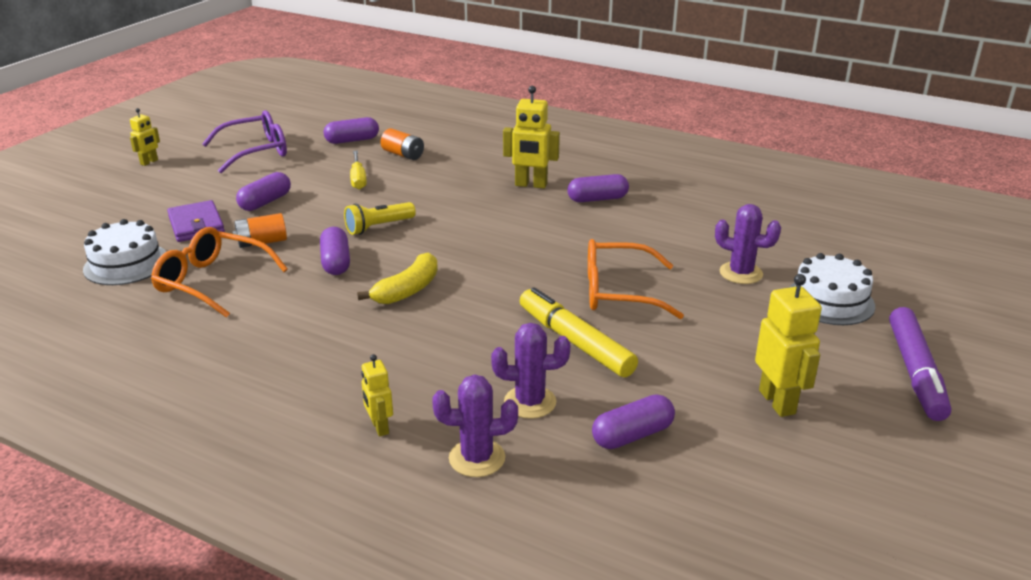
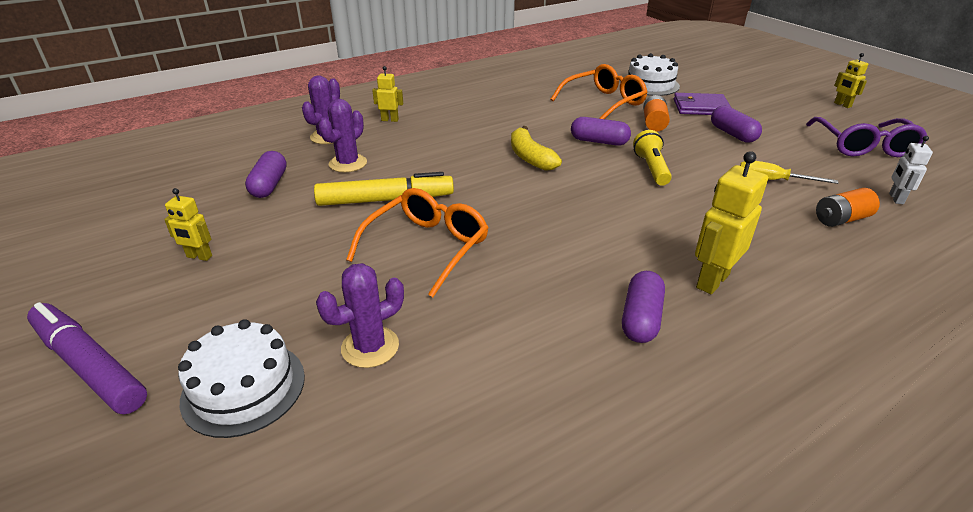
camera: 120 degrees right, 5 degrees up
(352, 140) = (895, 198): purple capsule -> white robot
(777, 402) = (199, 257): yellow robot -> yellow robot, size x0.58

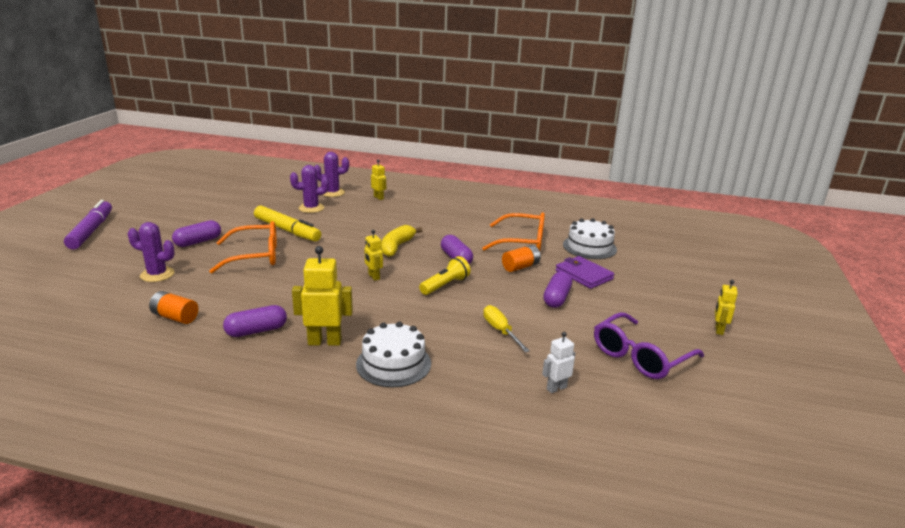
camera: 45 degrees right, 10 degrees down
(199, 257) = (183, 215): yellow robot -> yellow robot (373, 277)
(244, 388) = (105, 262): white cake -> white cake (393, 364)
(269, 185) = (263, 202): purple capsule -> purple capsule (198, 242)
(841, 219) = (480, 370): orange battery -> orange battery (175, 317)

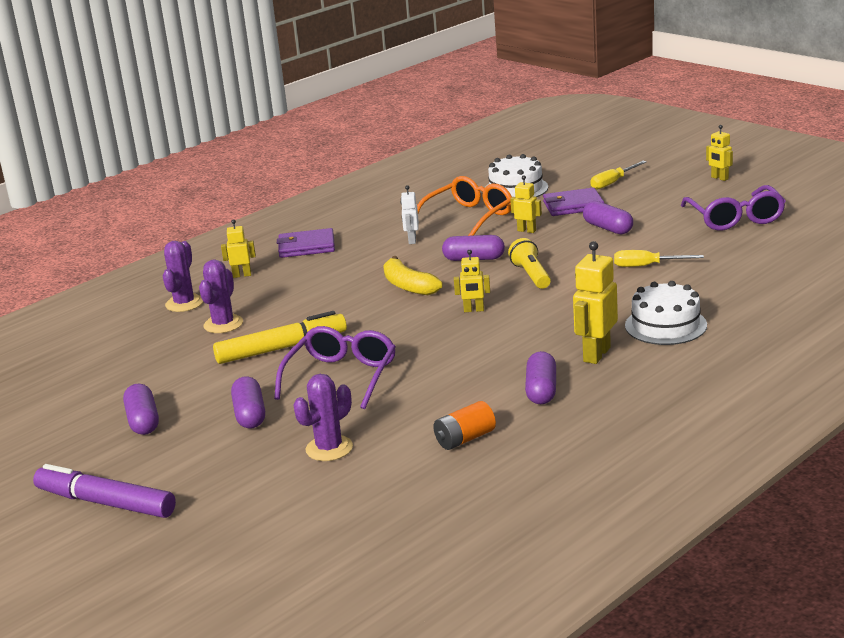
camera: 55 degrees left, 0 degrees up
(185, 217) = (143, 421): none -> purple capsule
(255, 256) = (341, 376): orange glasses -> purple glasses
(431, 204) = (306, 247): none -> purple wallet
(520, 267) = (526, 230): orange battery -> yellow robot
(556, 388) = (757, 262): white robot -> white robot (412, 240)
(646, 282) = (613, 183): none -> yellow screwdriver

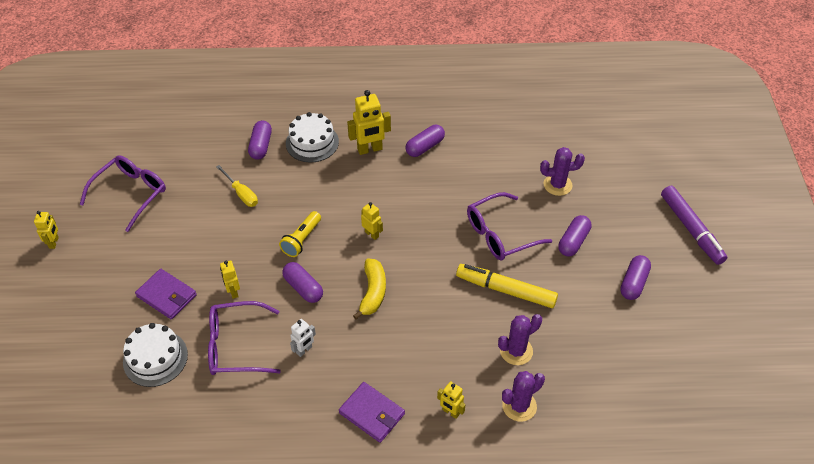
camera: 140 degrees left, 25 degrees up
(465, 439) = (493, 144): orange battery -> none
(469, 217) = (236, 346): orange glasses -> purple glasses
(608, 228) = (195, 249): purple capsule -> purple capsule (261, 146)
(613, 183) = (102, 301): yellow screwdriver -> none

